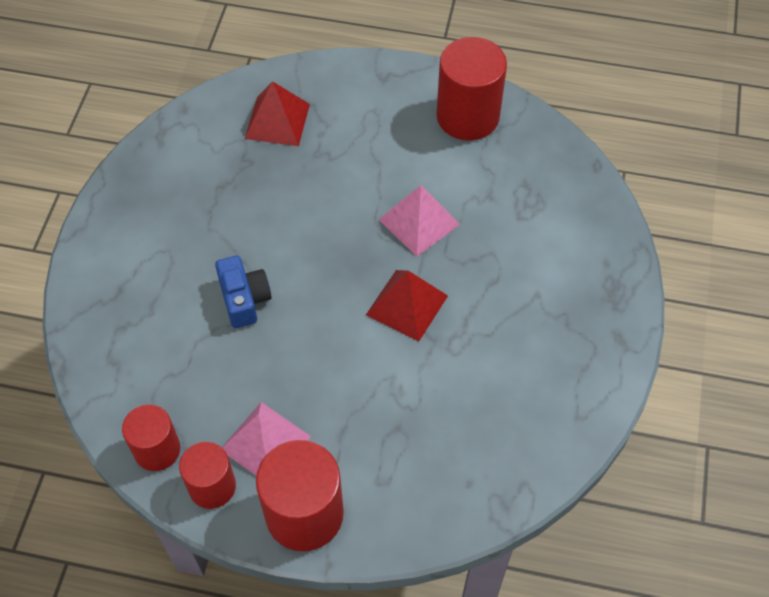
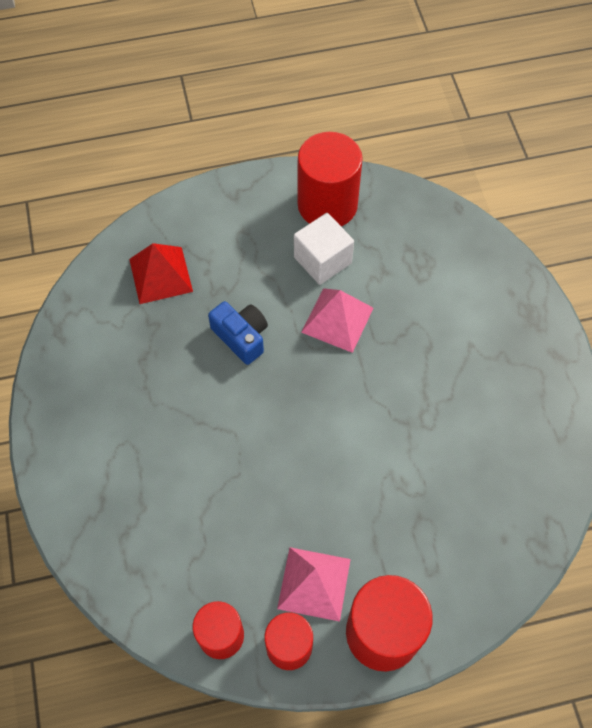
camera: 25 degrees left, 5 degrees up
(244, 299) = (222, 457): blue camera -> blue camera (241, 337)
(407, 305) = (368, 401): red pyramid -> none
(435, 164) = (322, 260): none -> white cube

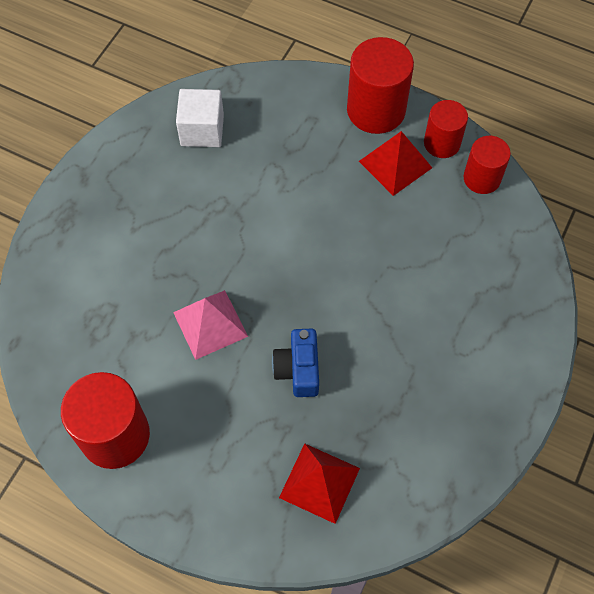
camera: 140 degrees left, 0 degrees up
(314, 583) = (395, 164): pink pyramid -> red pyramid
(322, 260) = (171, 385): white cube -> white cube (202, 130)

